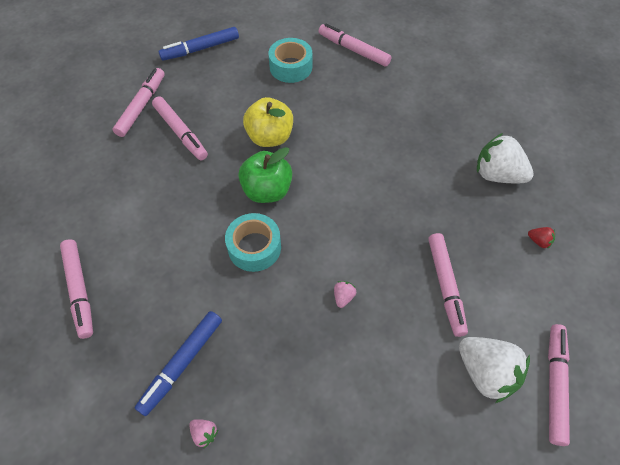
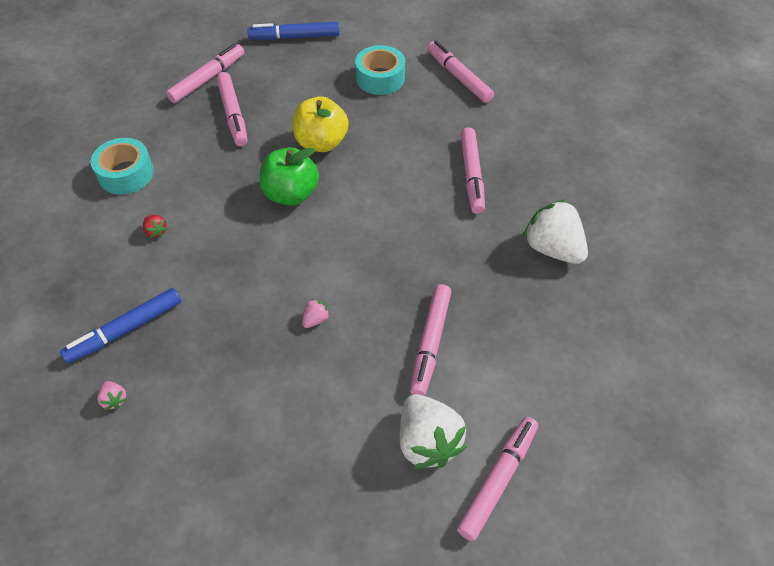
camera: 20 degrees right, 5 degrees down
(79, 290) = (65, 234): pink marker -> pink marker (472, 175)
(254, 247) = (250, 245): turquoise tape -> turquoise tape (126, 174)
(539, 241) = (563, 331): red strawberry -> red strawberry (156, 231)

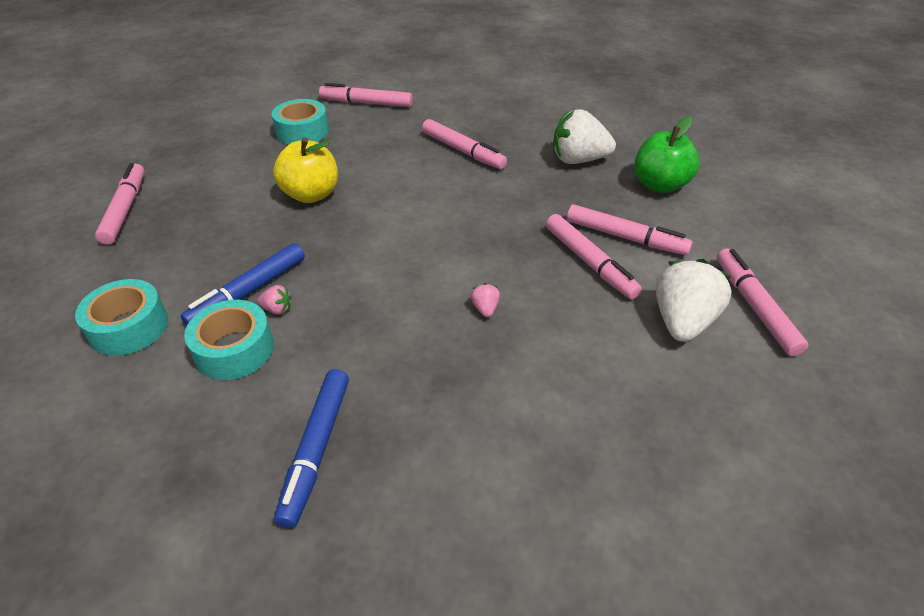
camera: 45 degrees left, 10 degrees down
(114, 399) = (390, 515): pink strawberry -> pink strawberry (277, 309)
(156, 231) = (234, 349): red strawberry -> turquoise tape
(233, 114) = (193, 220): pink marker -> pink marker (625, 237)
(291, 194) = (335, 241): green apple -> green apple (659, 185)
(294, 37) = (181, 141): blue marker -> blue marker (248, 292)
(427, 442) = (682, 321): white strawberry -> white strawberry turned 90 degrees counterclockwise

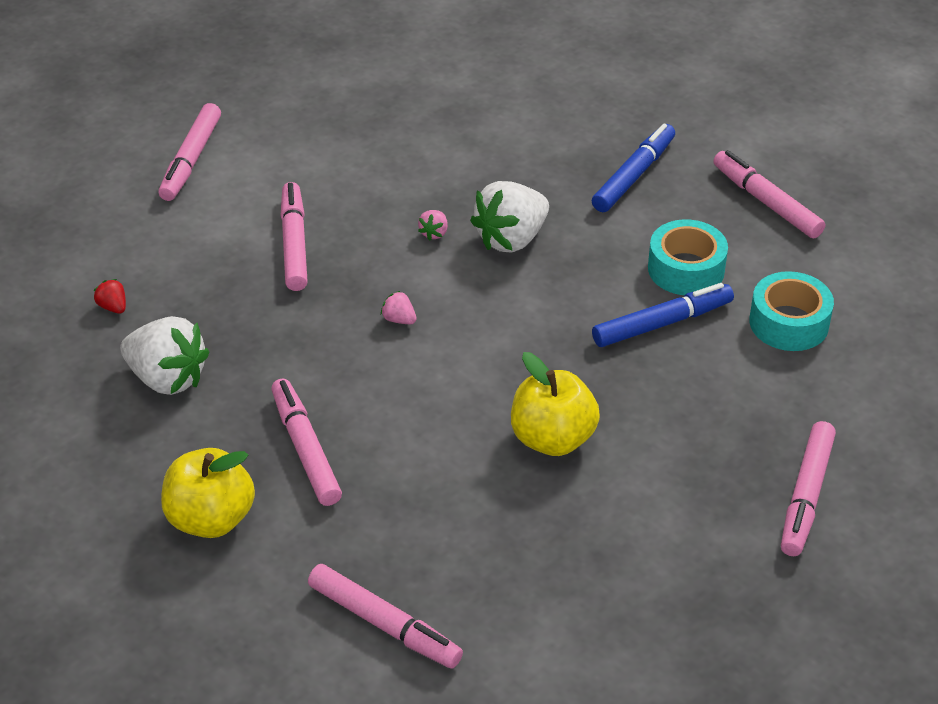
camera: 155 degrees left, 0 degrees up
(277, 309) = (636, 295): pink strawberry -> pink strawberry (399, 319)
(302, 132) = (522, 581): turquoise tape -> none
(486, 114) = (211, 519): none -> yellow apple
(625, 237) = (229, 257): pink marker -> pink marker (766, 202)
(659, 185) = (113, 307): green apple -> red strawberry
(682, 321) = (268, 169): white strawberry -> white strawberry (511, 239)

